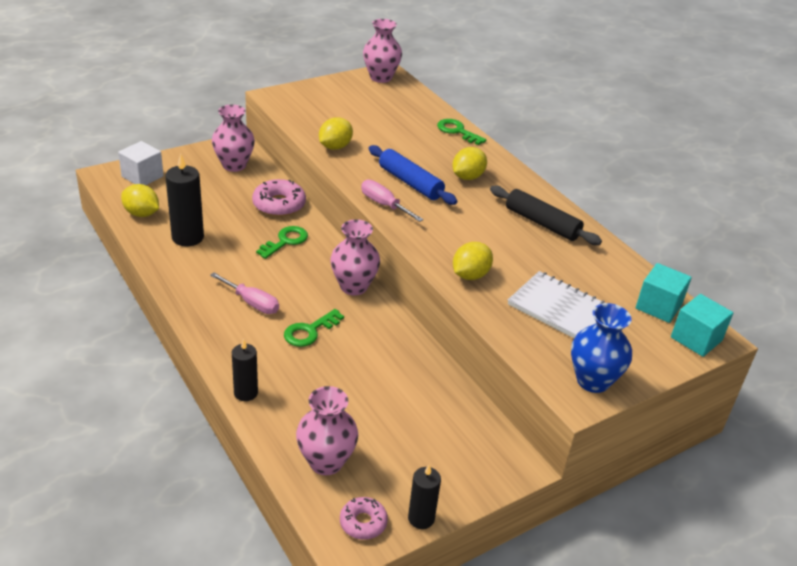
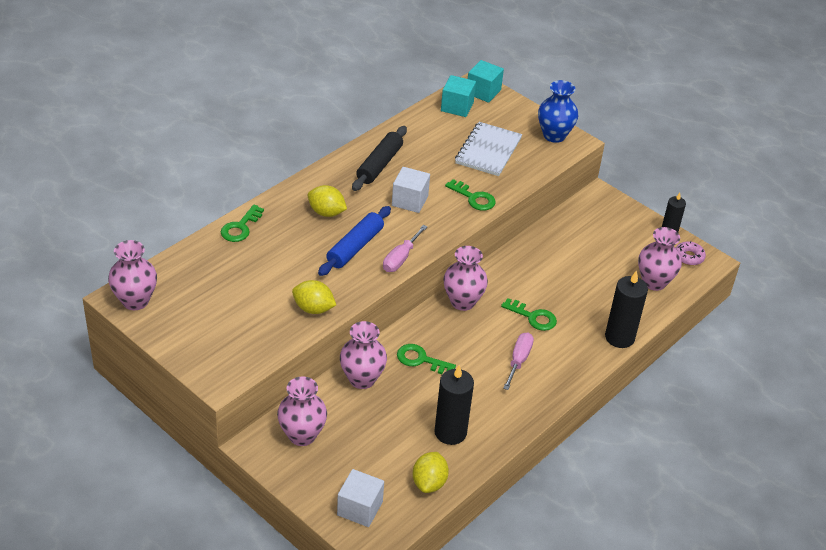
camera: 105 degrees left, 5 degrees up
(246, 393) = (619, 337): black candle -> black candle, size x1.60
(279, 205) = (362, 379): pink donut -> pink vase
(470, 275) = (474, 198): yellow lemon -> green key
(475, 230) = (410, 201): none -> white cube

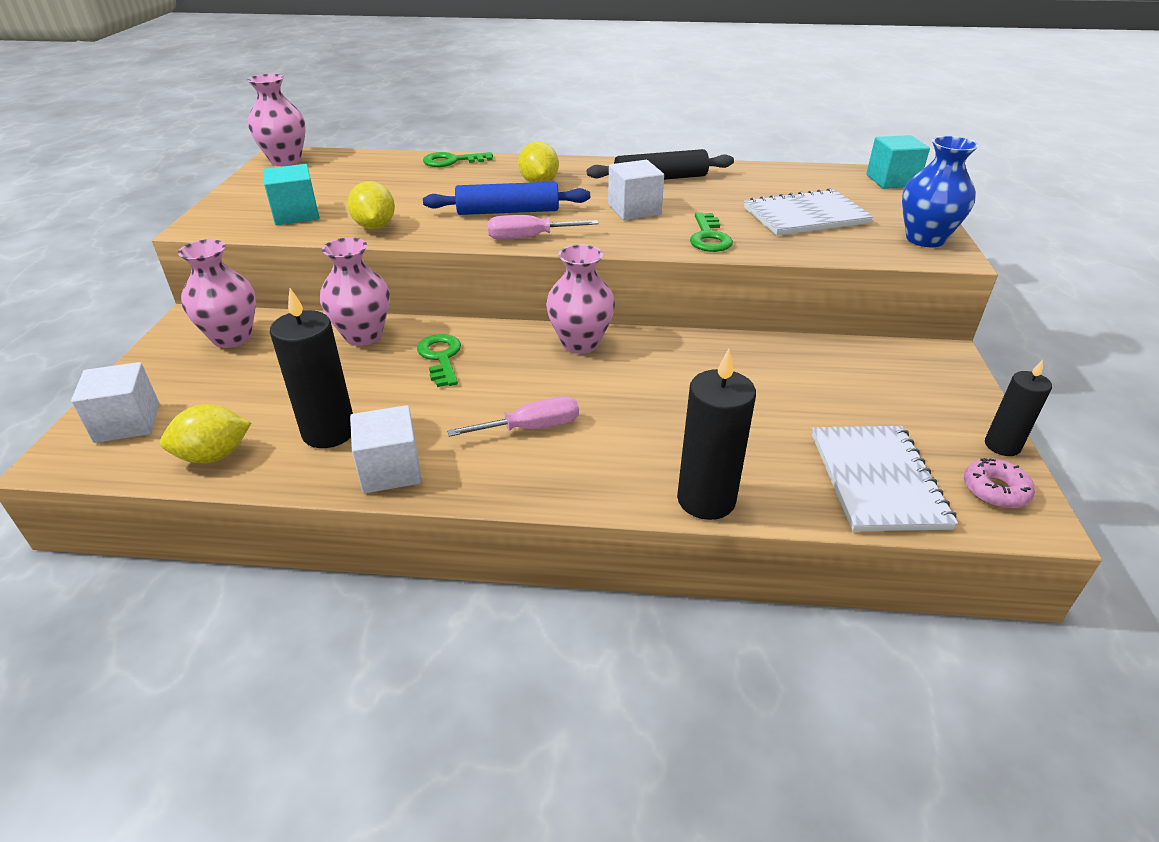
camera: 55 degrees right, 5 degrees down
(457, 107) = (835, 178): turquoise cube -> turquoise cube (296, 214)
(504, 424) = (390, 470): none -> white cube
(533, 317) = (631, 403): green key -> none
(654, 282) = (877, 480): pink vase -> white notebook

